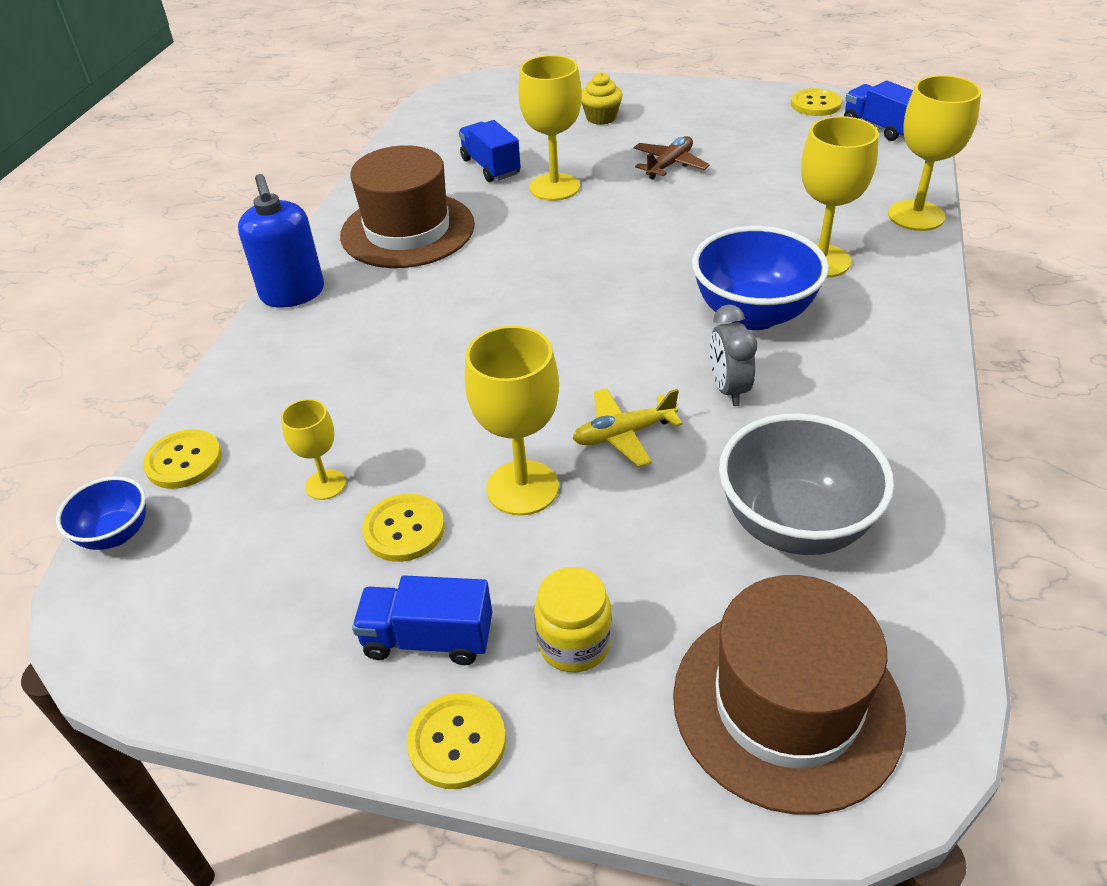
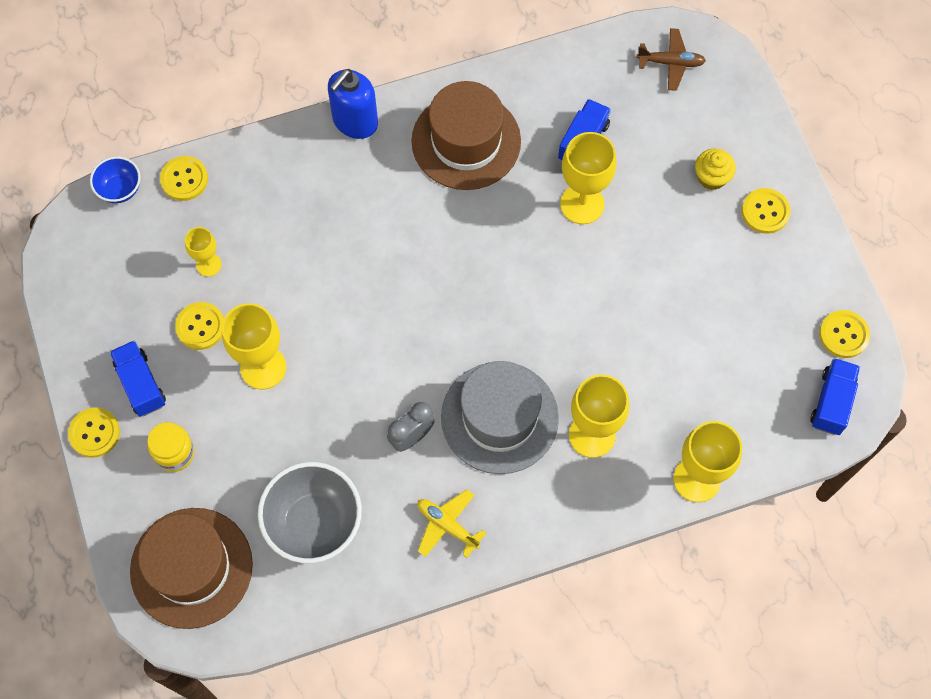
camera: 55 degrees right, 25 degrees up
(624, 434) = (336, 397): yellow plane -> yellow plane (447, 525)
(661, 104) = (765, 212): none -> yellow button
(669, 165) = (666, 268): brown plane -> brown plane (670, 63)
(753, 314) = (499, 417): blue bowl -> grey hat

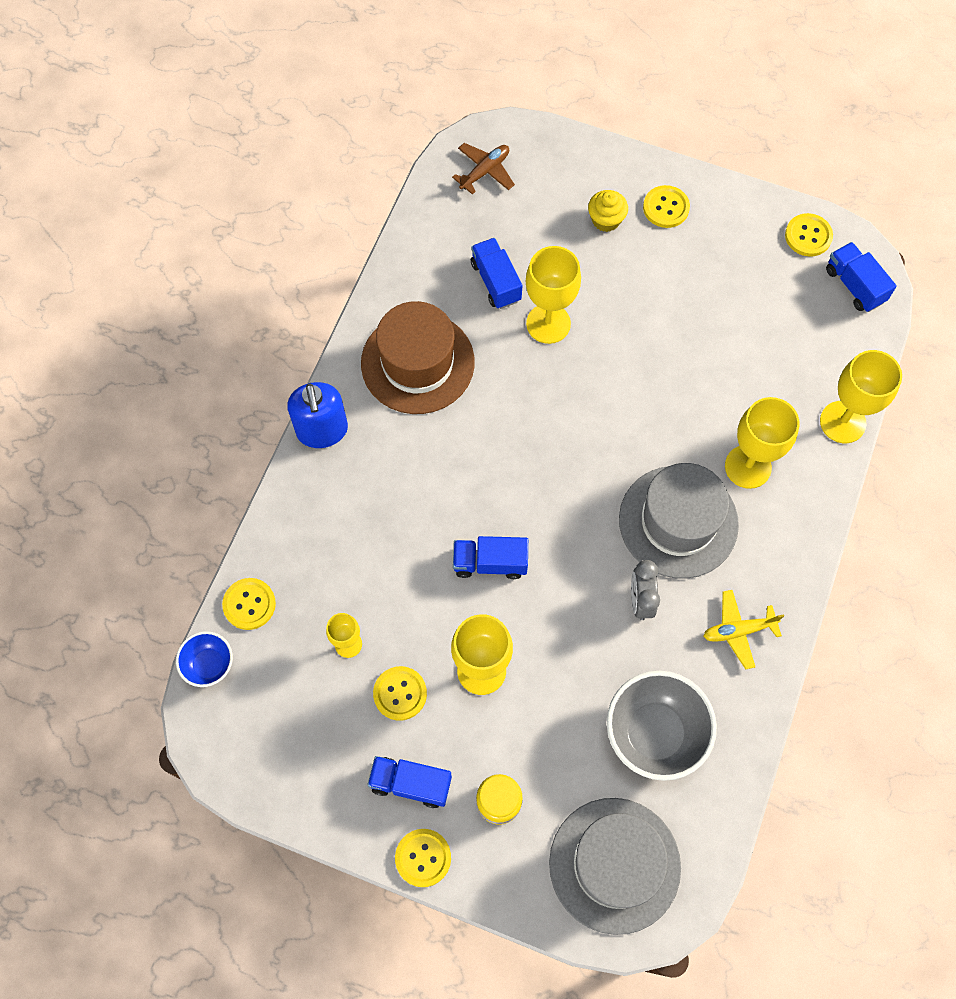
camera: 50 degrees left, 0 degrees up
(191, 567) = (614, 865): brown hat -> grey hat
(351, 311) = (490, 563): none -> blue truck

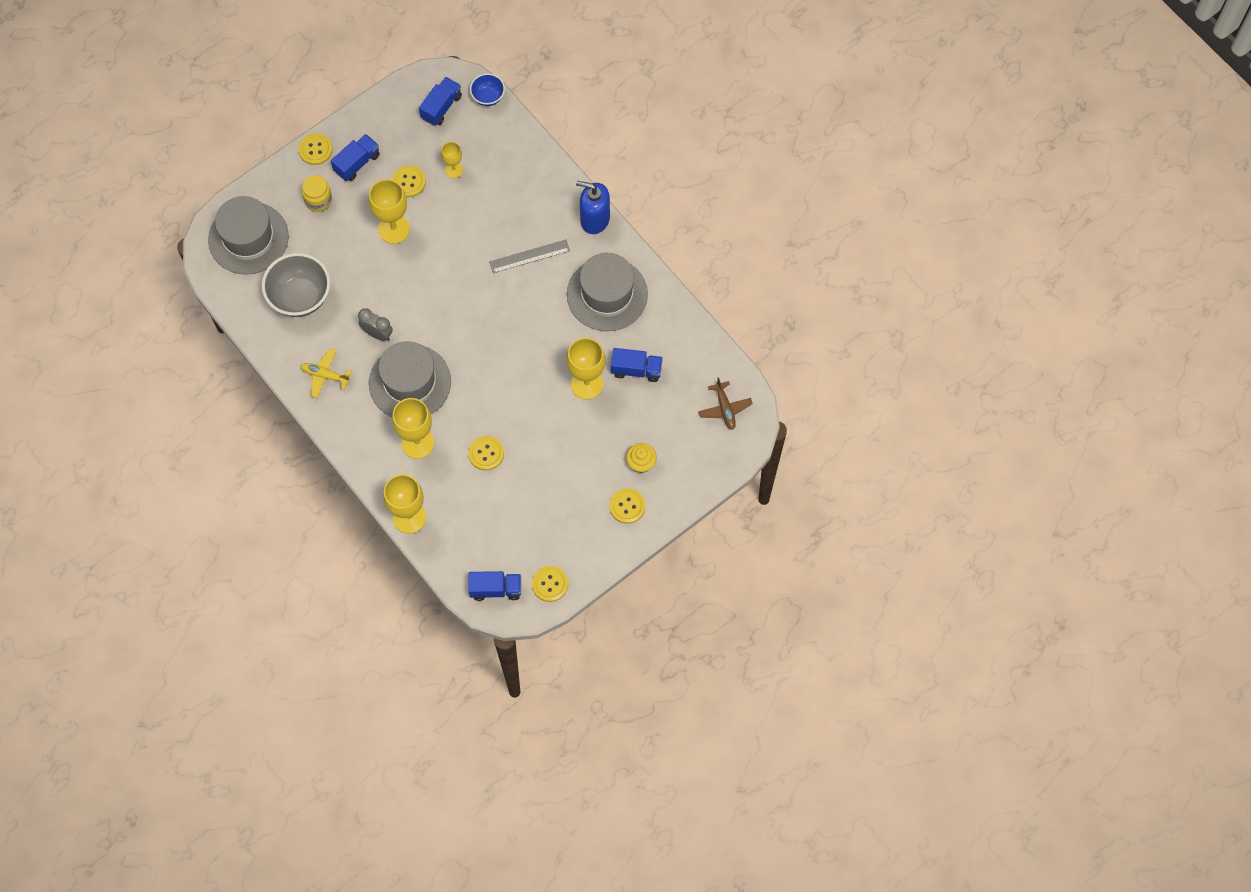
camera: 120 degrees right, 0 degrees up
(249, 604) = (510, 132): yellow button -> yellow button (486, 453)
(417, 363) = (607, 294): brown hat -> grey hat
(419, 478) = (529, 256): none -> grey ruler
(490, 563) = (452, 266): blue truck -> blue truck (441, 107)
(738, 630) = (325, 375): yellow plane -> yellow plane turned 90 degrees counterclockwise

